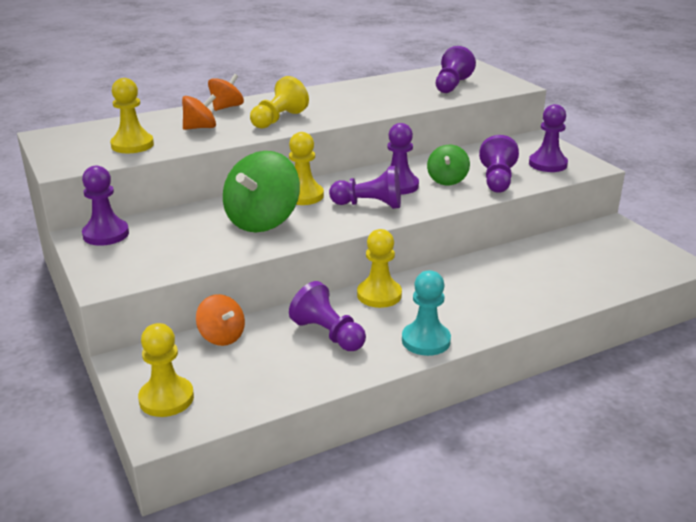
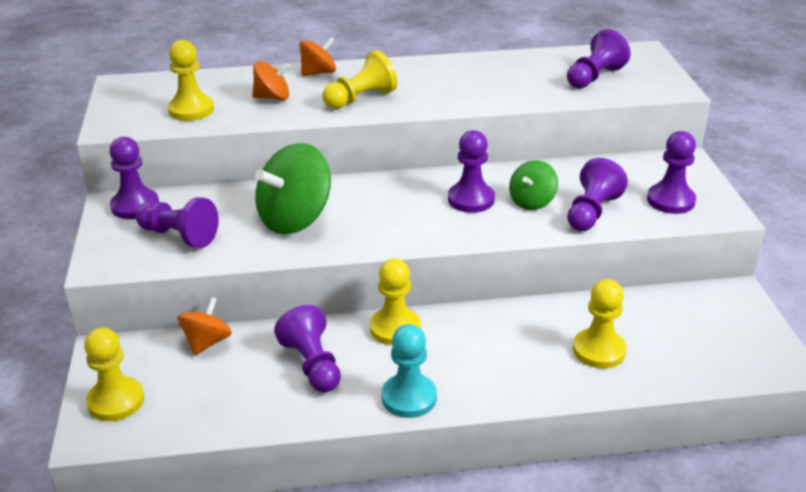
camera: 20 degrees right, 5 degrees up
(222, 336) = (207, 342): orange spinning top -> orange spinning top turned 135 degrees counterclockwise
(303, 196) = (358, 194): yellow pawn -> yellow pawn (599, 350)
(369, 205) = (421, 220): purple pawn -> purple pawn (179, 236)

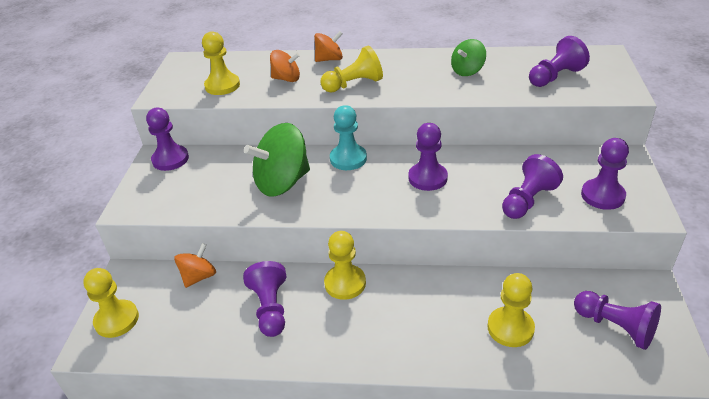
camera: 15 degrees right, 5 degrees up
(179, 236) = (191, 189): purple pawn -> purple pawn (615, 327)
(409, 397) = (336, 351): turquoise pawn -> turquoise pawn (348, 159)
(532, 202) = (478, 185): green spinning top -> green spinning top (467, 71)

